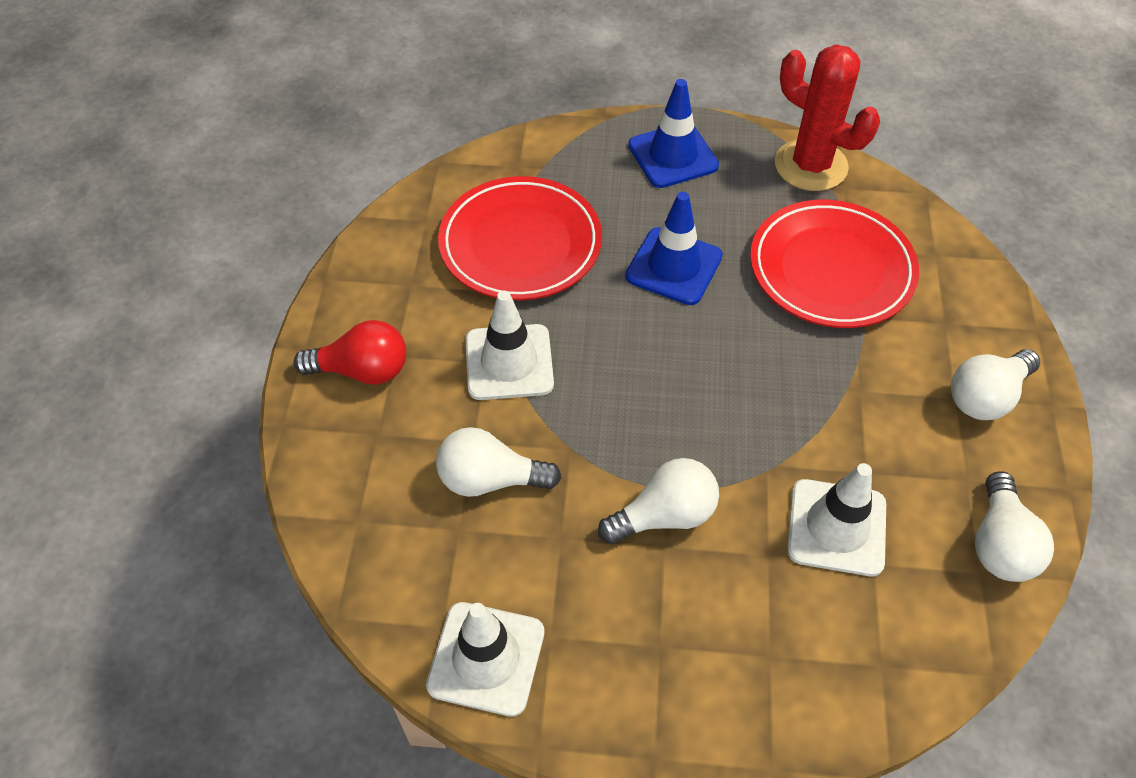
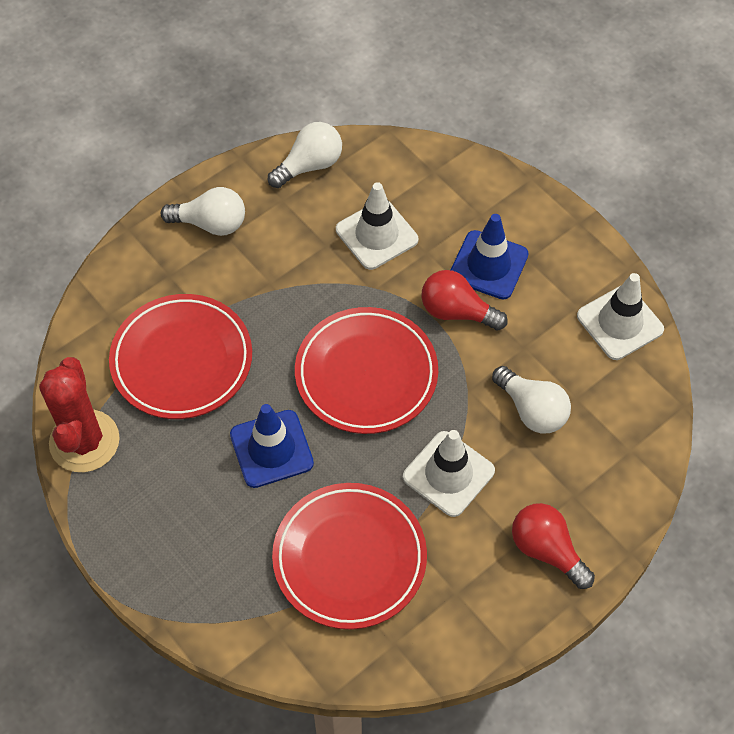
camera: 135 degrees left, 5 degrees up
(664, 515) = (457, 312): white light bulb -> red light bulb
(673, 156) = (160, 537): blue traffic cone -> blue traffic cone (488, 265)
(674, 384) = (366, 374): none -> red plate

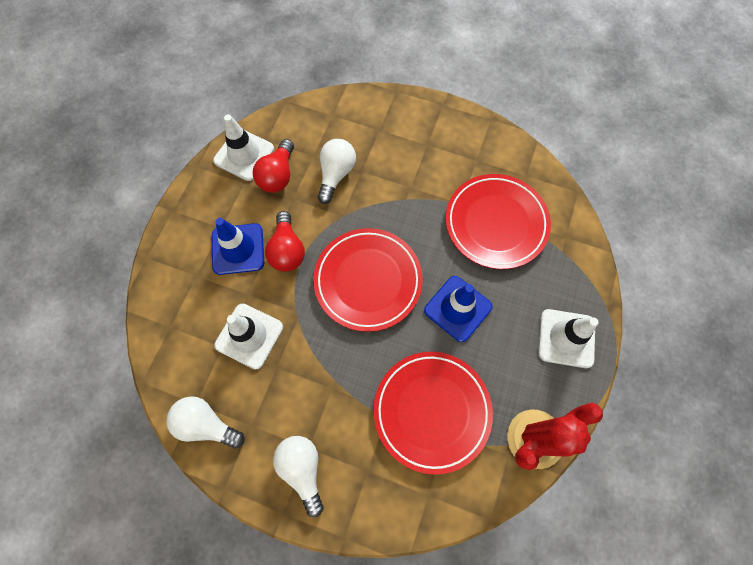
camera: 120 degrees left, 10 degrees up
(448, 474) = (407, 198): white traffic cone -> white traffic cone (566, 338)
(546, 550) = (421, 129): red light bulb -> red light bulb (278, 175)

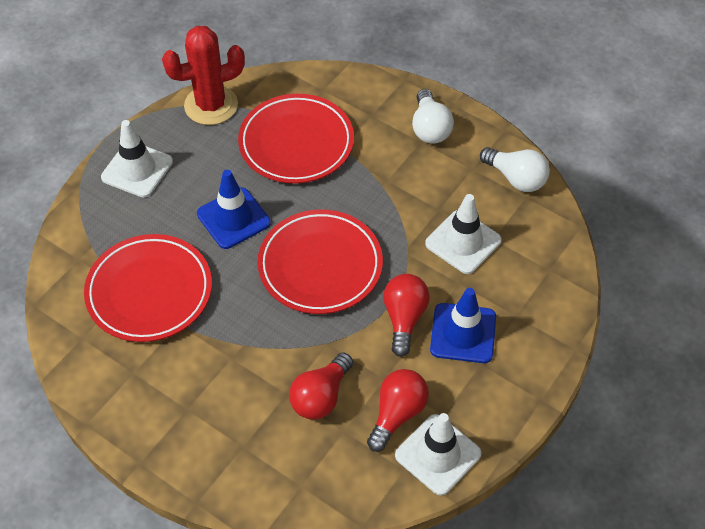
camera: 165 degrees left, 15 degrees down
(336, 174) = (321, 396): white light bulb -> red light bulb

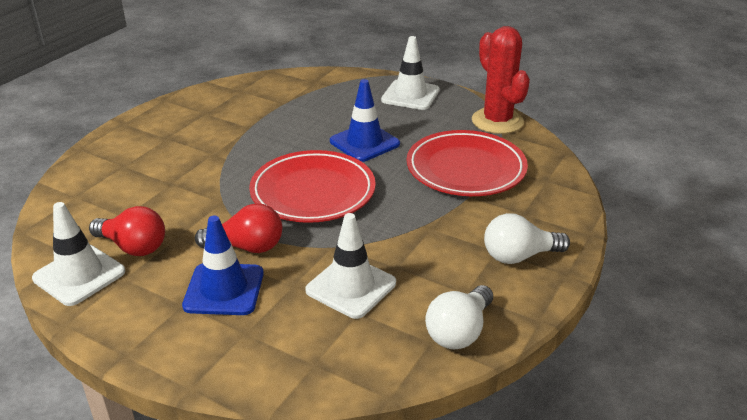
camera: 85 degrees right, 20 degrees down
(149, 291) = (283, 112): red plate -> none
(321, 396) = (163, 201): red light bulb -> none

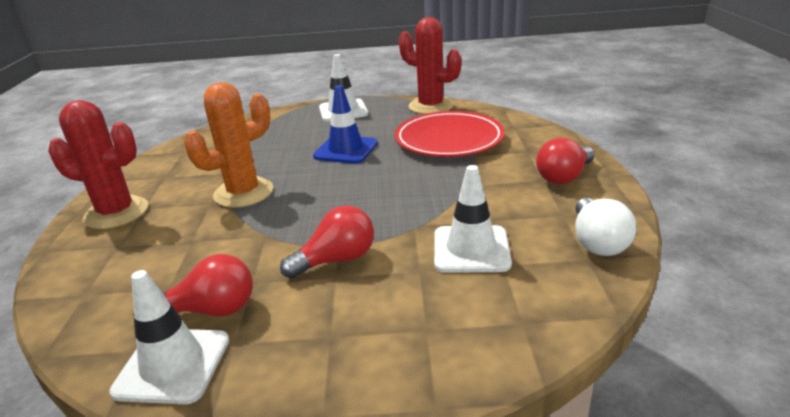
camera: 30 degrees left, 5 degrees down
(146, 135) = (116, 213): none -> red cactus
(224, 289) = (358, 303): blue traffic cone -> none
(244, 154) = (243, 193): none -> orange cactus
(313, 192) = (345, 197): red plate -> none
(519, 256) = (564, 177): white light bulb -> red light bulb

